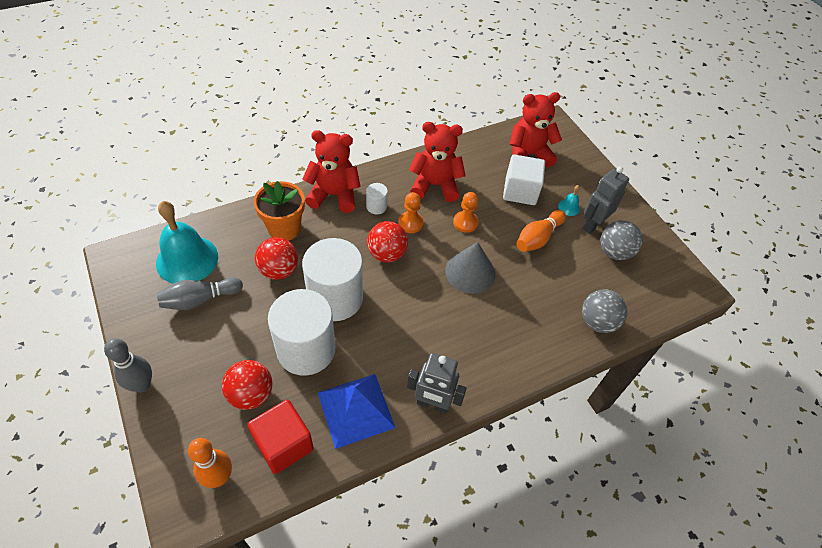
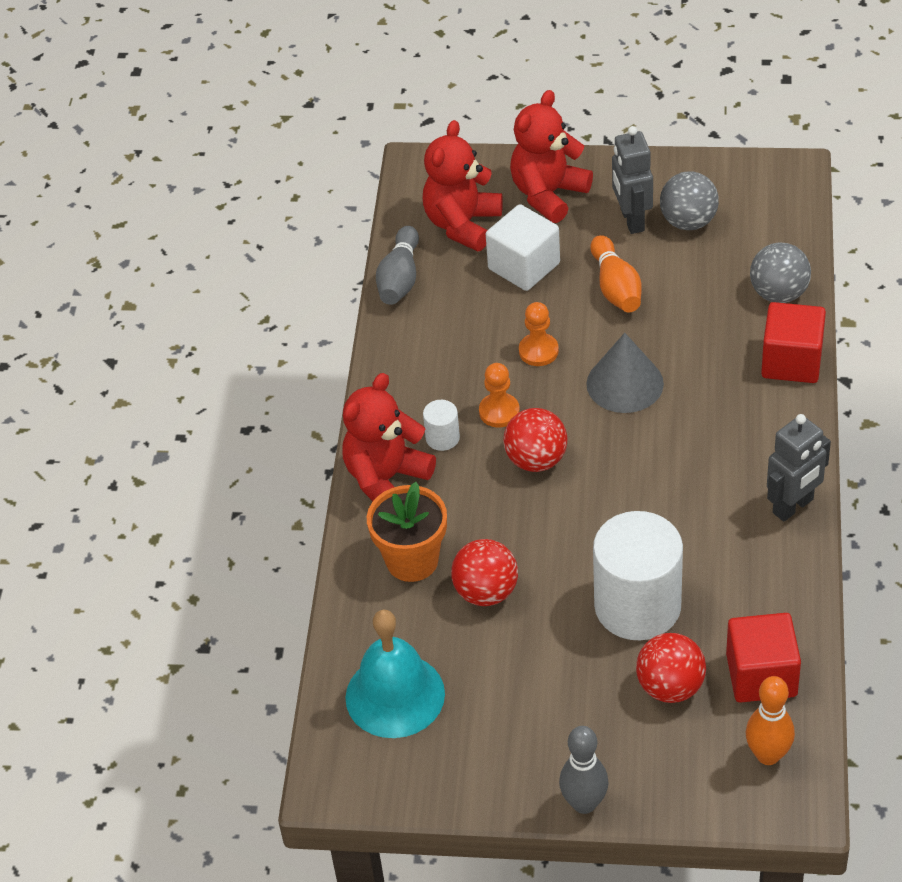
camera: 50 degrees left, 5 degrees down
(199, 299) = (479, 700): grey bowling pin -> grey bowling pin (400, 278)
(335, 298) = (574, 545): white cylinder -> none
(355, 410) = (756, 586): blue pyramid -> none
(435, 185) = (448, 354): red teddy bear -> red teddy bear (548, 194)
(549, 352) = (791, 361): none -> red cube
(569, 207) = (586, 229): turquoise bell -> none

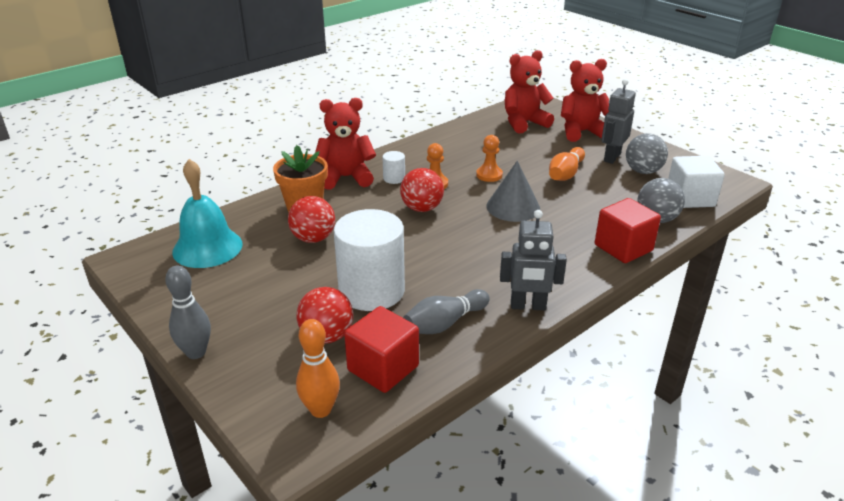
camera: 40 degrees right, 15 degrees down
(400, 278) = (467, 125): grey bowling pin -> grey bowling pin (444, 323)
(524, 266) = (530, 147): white cube -> white cube (690, 198)

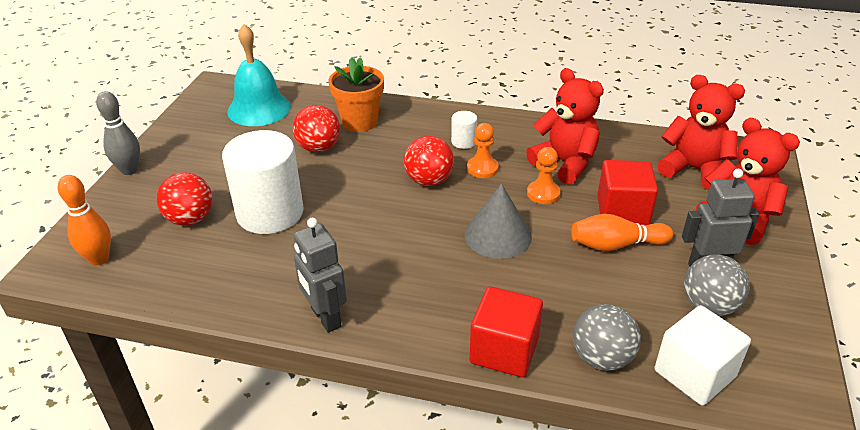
camera: 55 degrees right, 5 degrees up
(346, 177) = (433, 117): red teddy bear -> red teddy bear (565, 163)
(383, 368) = (169, 267): red cube -> red cube (622, 211)
(444, 323) = (255, 275): grey bowling pin -> none

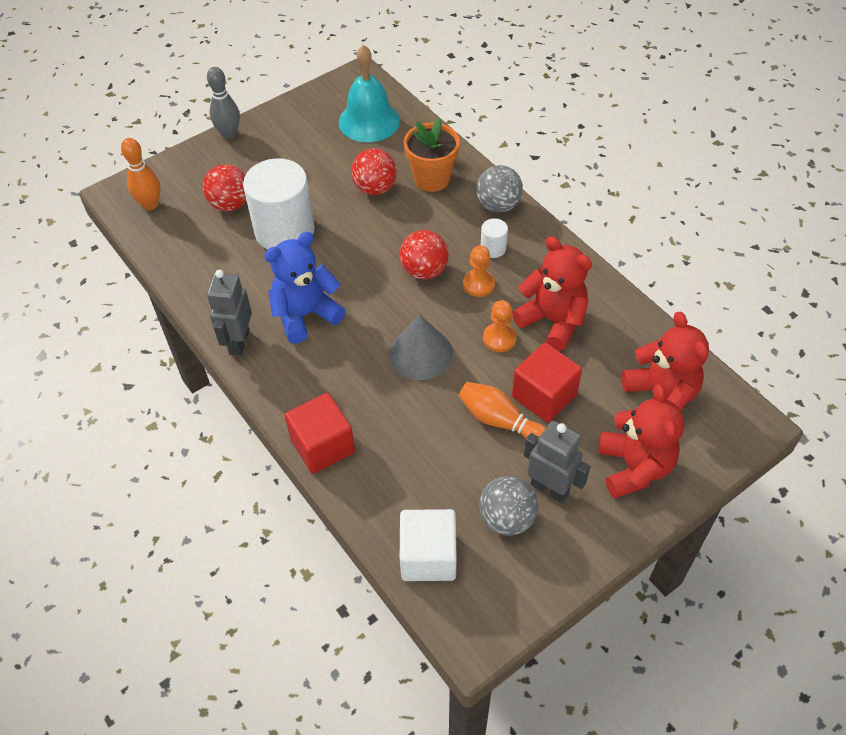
camera: 40 degrees right, 15 degrees up
(365, 262) = (305, 315): none -> blue teddy bear
(565, 163) = (552, 321): red teddy bear -> red teddy bear turned 45 degrees counterclockwise
(602, 358) = (379, 498): grey ball -> grey ball (498, 205)

